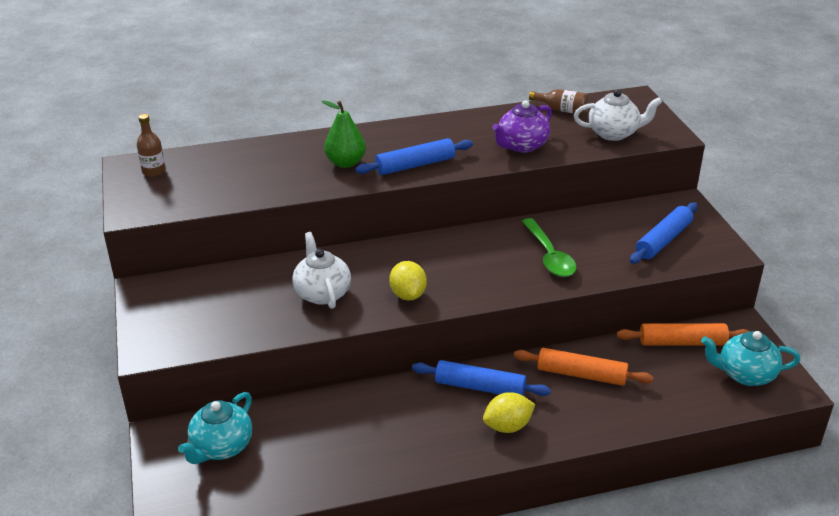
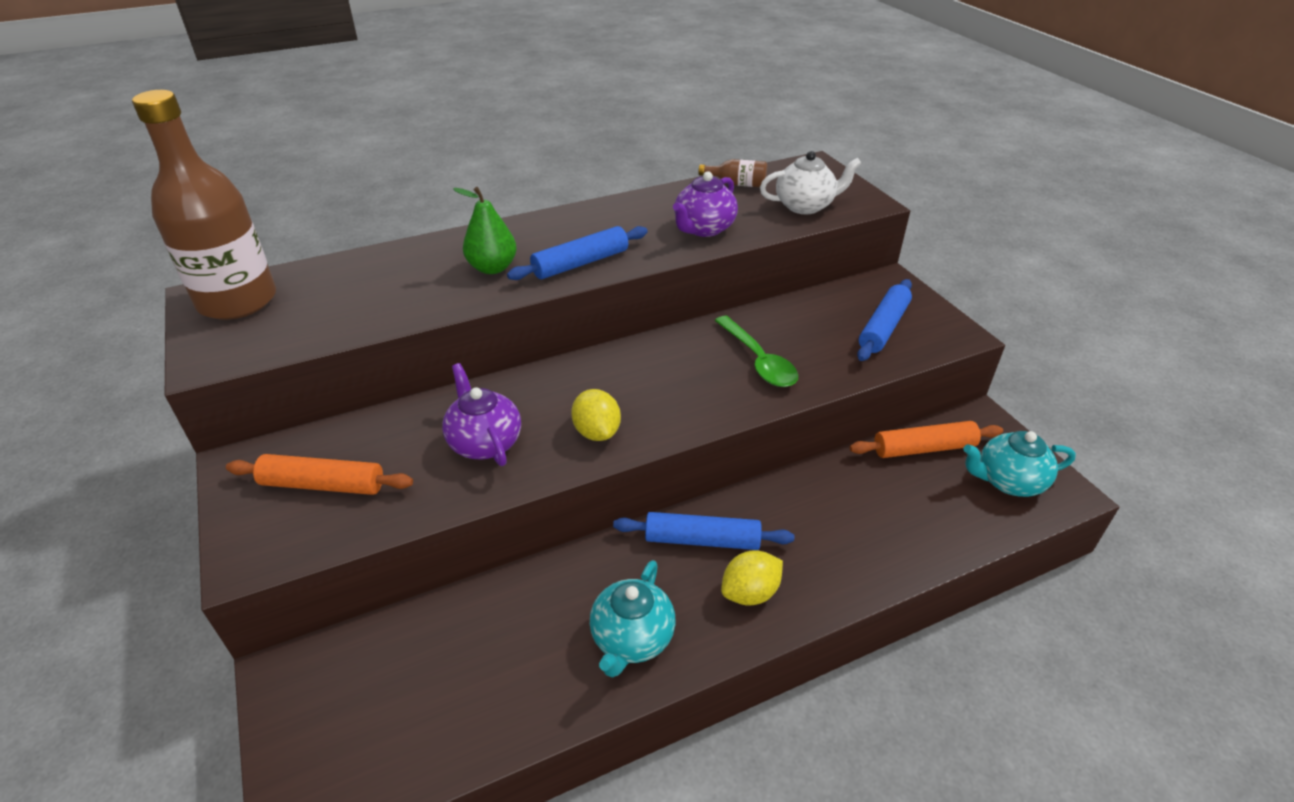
camera: 10 degrees left, 5 degrees up
(154, 171) = (237, 301): brown bottle -> brown bottle, size x2.46
(221, 447) = (370, 682): turquoise teapot -> turquoise teapot (632, 639)
(322, 293) = (484, 442): white teapot -> purple teapot
(581, 374) = (820, 506): orange rolling pin -> orange rolling pin (323, 484)

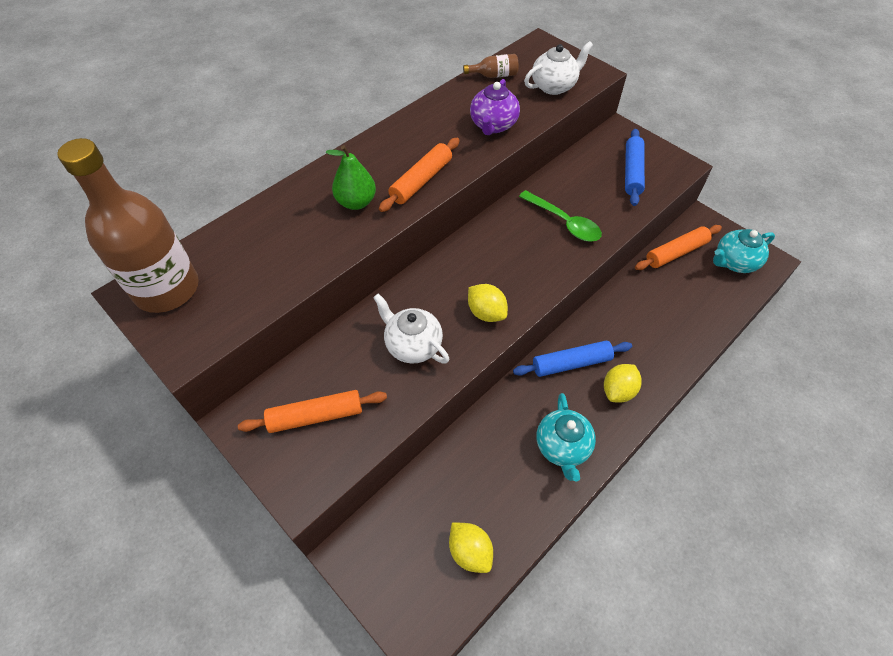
camera: 20 degrees left, 15 degrees up
(431, 727) = (470, 551): none -> yellow lemon
(484, 442) = (412, 345): purple teapot -> white teapot
(580, 263) = (421, 181): blue rolling pin -> orange rolling pin

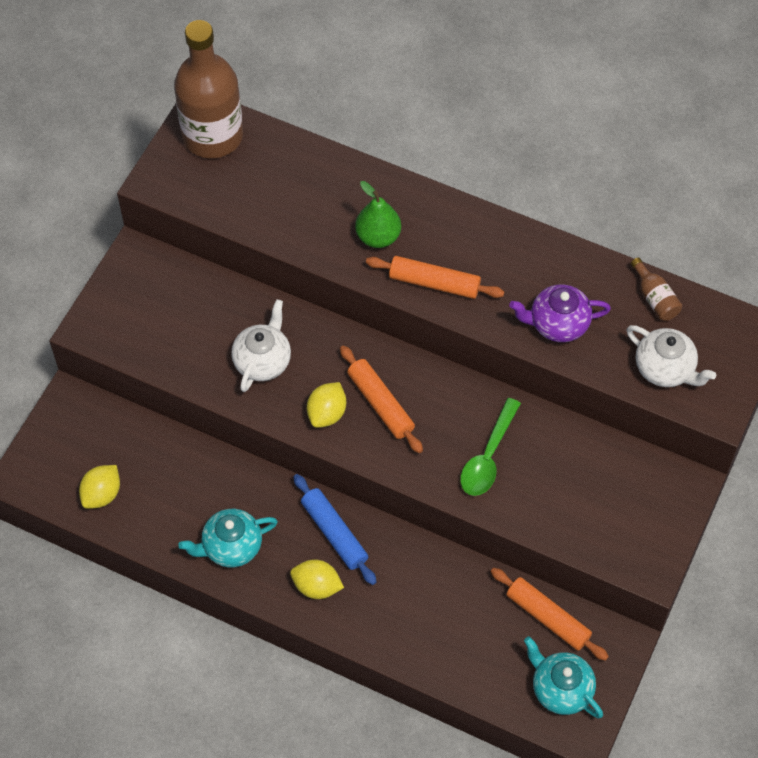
camera: 70 degrees right, 5 degrees up
(315, 416) = (160, 311): orange rolling pin -> orange rolling pin (380, 403)
(632, 172) = (610, 514): blue rolling pin -> none

